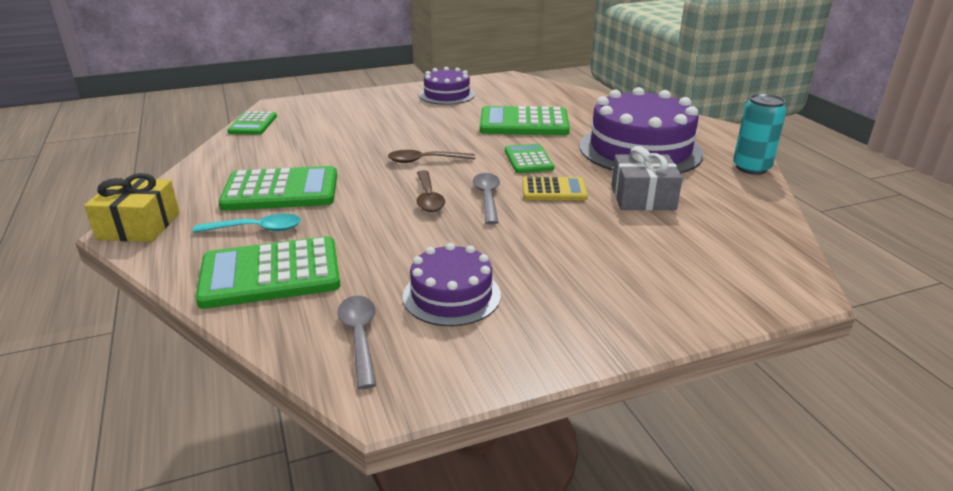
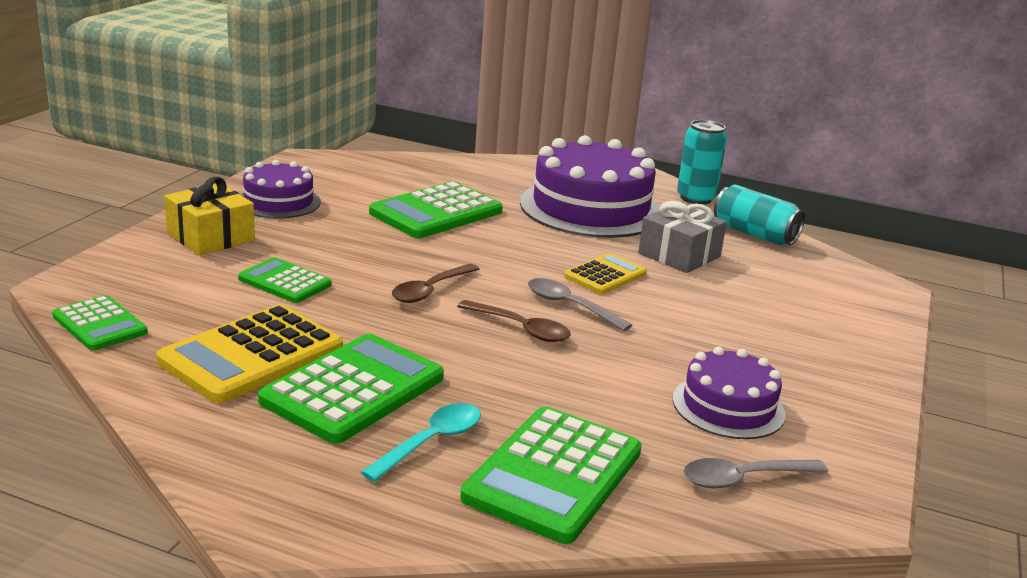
camera: 50 degrees left, 5 degrees down
(139, 226) = (280, 513): yellow gift -> yellow gift (210, 237)
(277, 158) = (252, 355): none -> yellow calculator
(359, 337) = (743, 479): grey spoon -> grey spoon turned 45 degrees counterclockwise
(528, 160) = (523, 252): green calculator -> green calculator (285, 282)
(749, 206) = (754, 234): none -> turquoise can

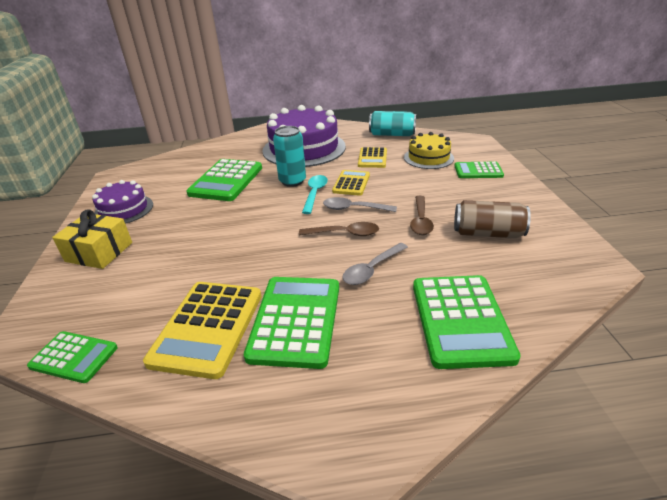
camera: 25 degrees left, 10 degrees up
(285, 282) = (179, 263): green calculator -> green calculator (478, 171)
(430, 290) = (272, 231): brown spoon -> brown spoon (421, 221)
(431, 442) = (377, 334): turquoise spoon -> turquoise spoon (315, 193)
(679, 255) = (372, 158): grey gift -> yellow calculator
(695, 198) = (346, 125): turquoise can -> turquoise can (292, 181)
(728, 406) = (487, 233): purple cake -> brown can
(743, 479) = (541, 272): grey spoon -> grey spoon (372, 269)
(771, 284) = (428, 158): none -> yellow cake

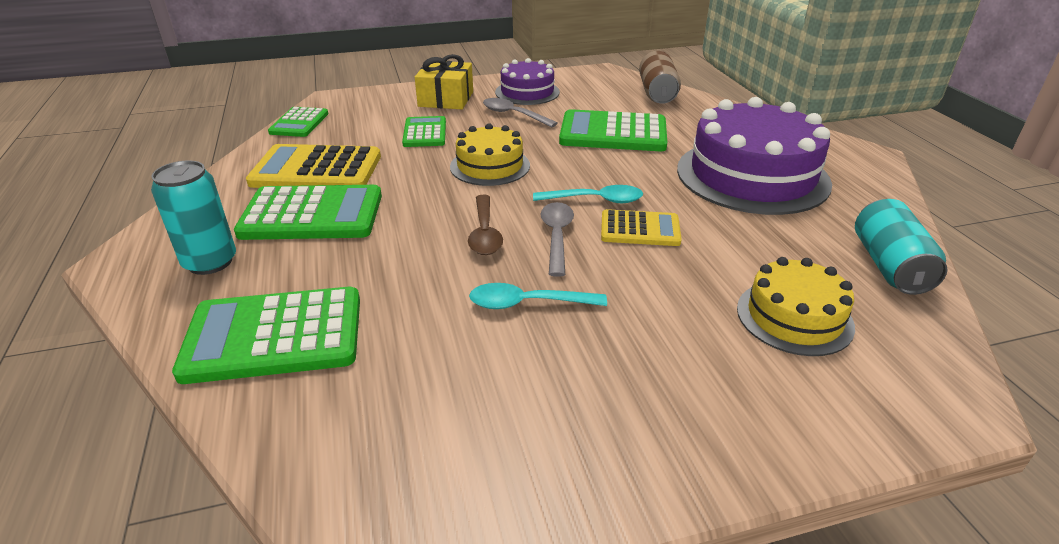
camera: 80 degrees right, 0 degrees up
(250, 230) = (490, 166): none -> yellow cake
(292, 181) = (629, 178): turquoise can -> turquoise can (210, 262)
(372, 158) = (751, 246): yellow calculator -> none
(372, 269) = (397, 260): grey spoon -> grey spoon (513, 115)
(421, 221) = (527, 303): brown spoon -> turquoise spoon
(478, 171) = (762, 393): green calculator -> green calculator (425, 133)
(487, 233) = (492, 383): brown can -> brown can (657, 93)

